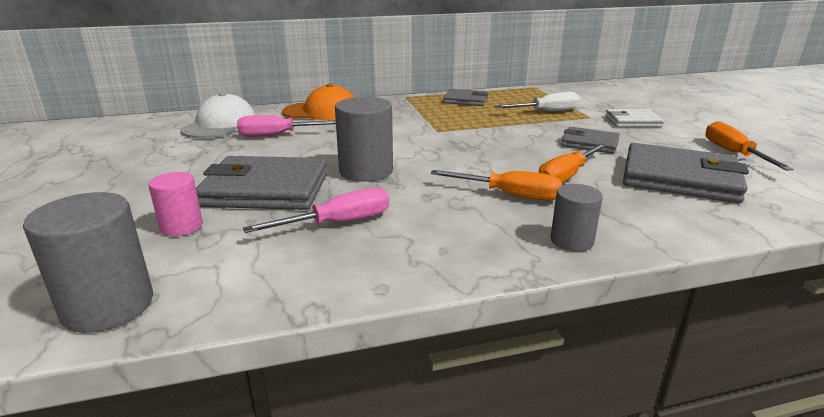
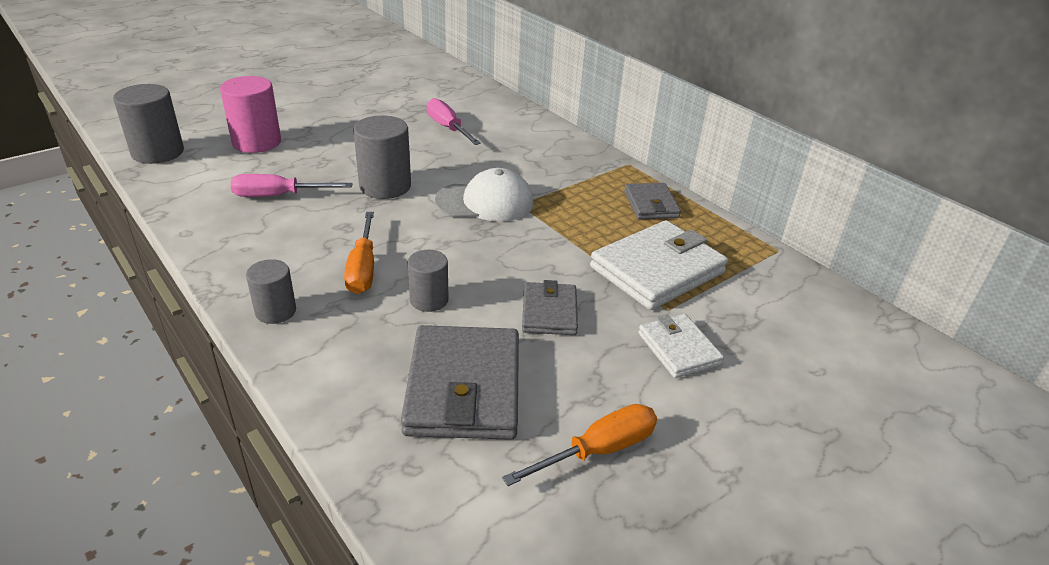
camera: 65 degrees right, 10 degrees up
(181, 226) = (257, 142): pink cylinder -> pink cylinder, size x1.64
(220, 125) = (456, 98): white cap -> white cap (485, 202)
(266, 189) = (327, 154): grey wallet -> none
(321, 111) = (530, 131): orange cap -> none
(338, 223) = (278, 196): pink screwdriver -> pink screwdriver turned 135 degrees clockwise
(547, 112) = (657, 270): white screwdriver -> white wallet
(566, 176) = (429, 300): orange screwdriver -> grey cylinder

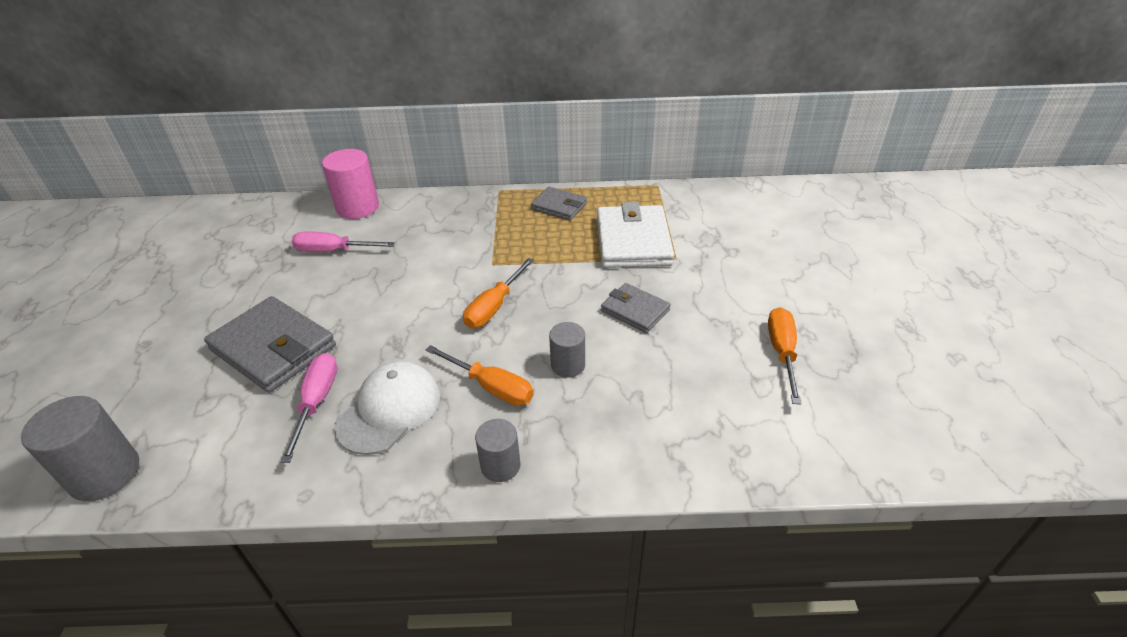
camera: 50 degrees left, 5 degrees up
(257, 142) = (192, 384): pink cylinder -> pink cylinder (357, 207)
(278, 196) = (317, 402): pink screwdriver -> pink screwdriver turned 150 degrees clockwise
(385, 186) = (382, 326): grey cylinder -> none
(463, 388) = (681, 389): grey wallet -> grey wallet (273, 348)
(464, 228) = (494, 307): none -> orange screwdriver
(485, 202) = (470, 280): white cap -> white cap (389, 410)
(678, 349) = (717, 273): white wallet -> none

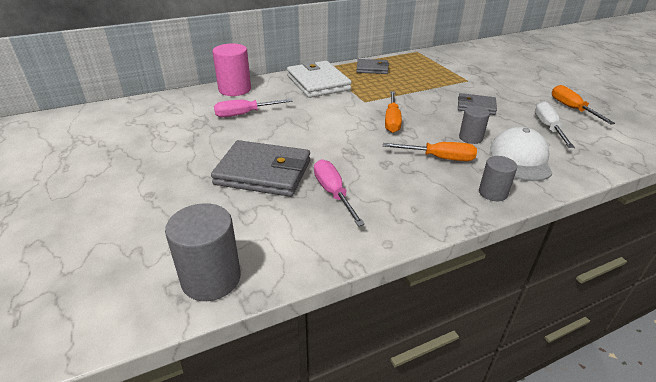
camera: 25 degrees left, 5 degrees down
(389, 410) = (389, 184): white cap -> white cap (520, 158)
(633, 241) = (435, 77): white wallet -> white wallet (318, 83)
(701, 379) = (548, 128): none -> white screwdriver

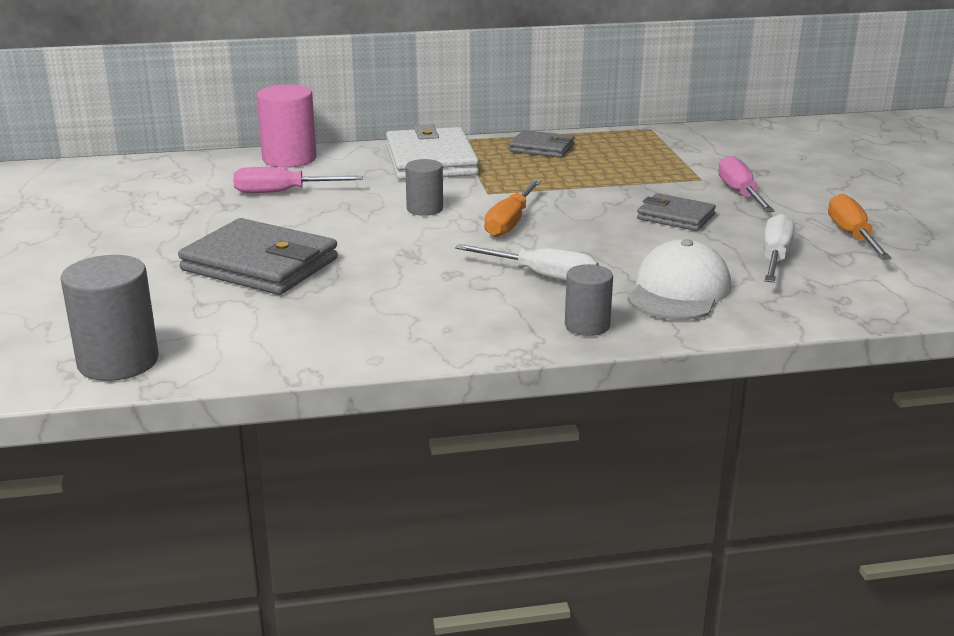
camera: 15 degrees right, 10 degrees down
(333, 193) = (343, 298): pink screwdriver -> pink screwdriver (740, 193)
(439, 158) = (543, 276): orange screwdriver -> white screwdriver
(470, 138) = (621, 257): grey cylinder -> grey cylinder (425, 209)

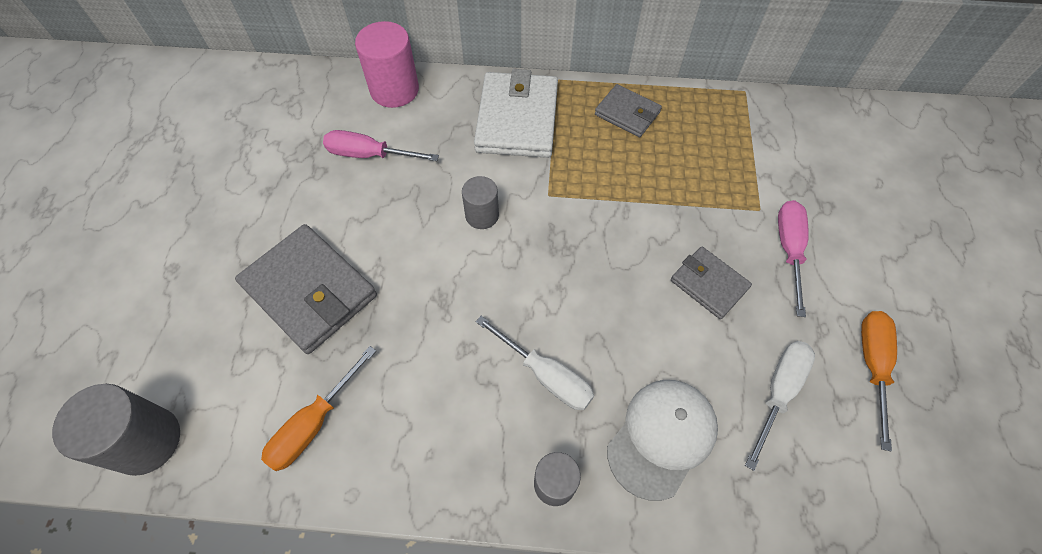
camera: 15 degrees right, 35 degrees up
(510, 222) = (550, 260): orange screwdriver -> orange screwdriver (314, 423)

